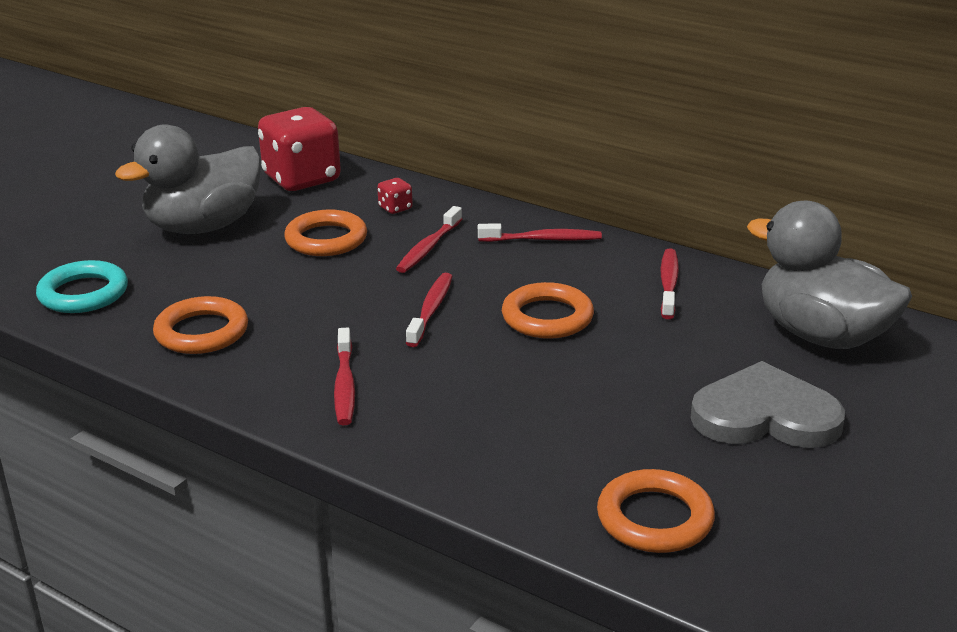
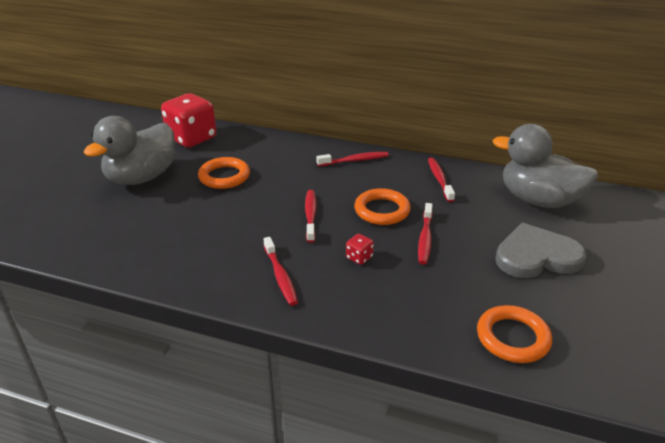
camera: 15 degrees left, 5 degrees up
(83, 293) = (77, 236): turquoise ring -> none
(202, 332) = (170, 252): orange ring -> none
(395, 208) = (258, 151): red dice -> red dice (359, 257)
(428, 248) = (290, 174): red toothbrush -> red toothbrush (425, 238)

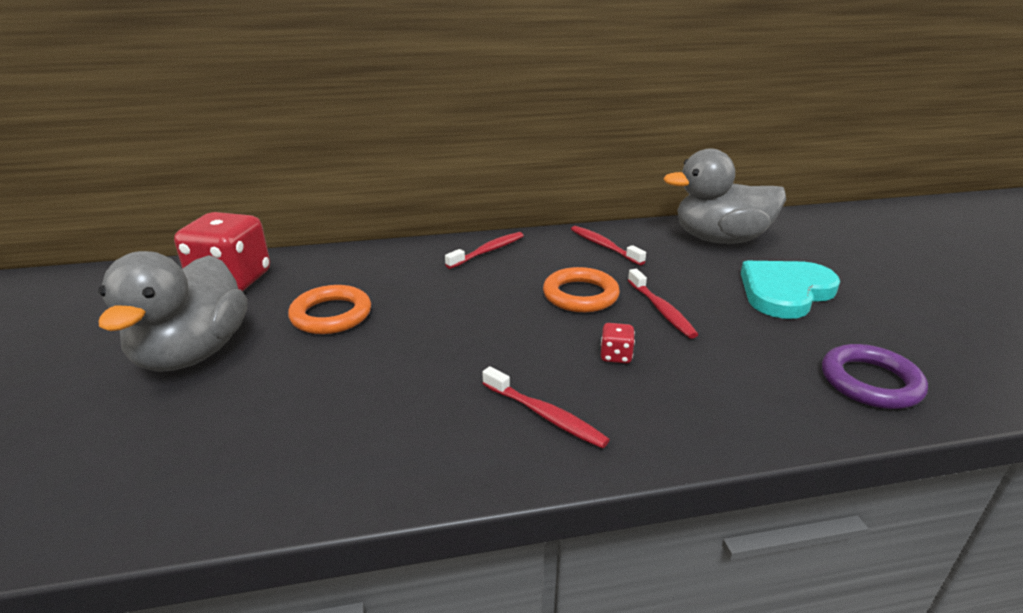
camera: 30 degrees left, 5 degrees down
(310, 215) = (502, 327): red toothbrush -> none
(512, 338) = (870, 382): orange ring -> purple ring
(536, 256) = (785, 292): grey heart -> turquoise heart

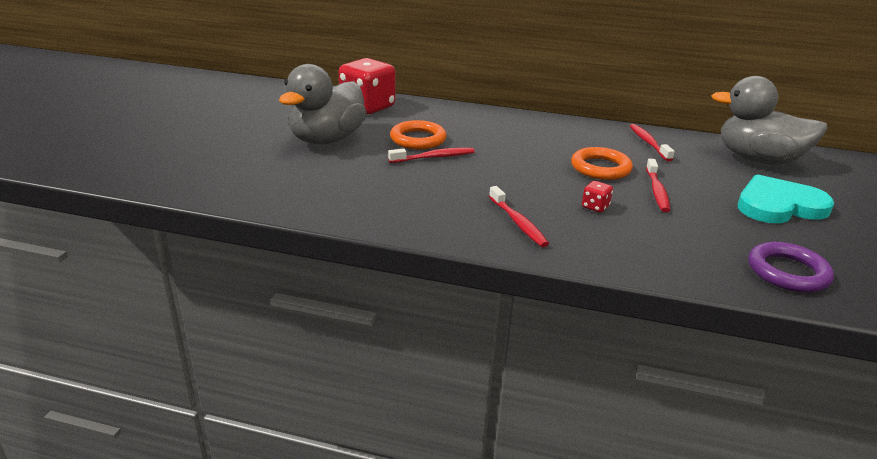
camera: 25 degrees right, 0 degrees up
(488, 251) = (552, 127): red toothbrush -> red toothbrush (434, 157)

